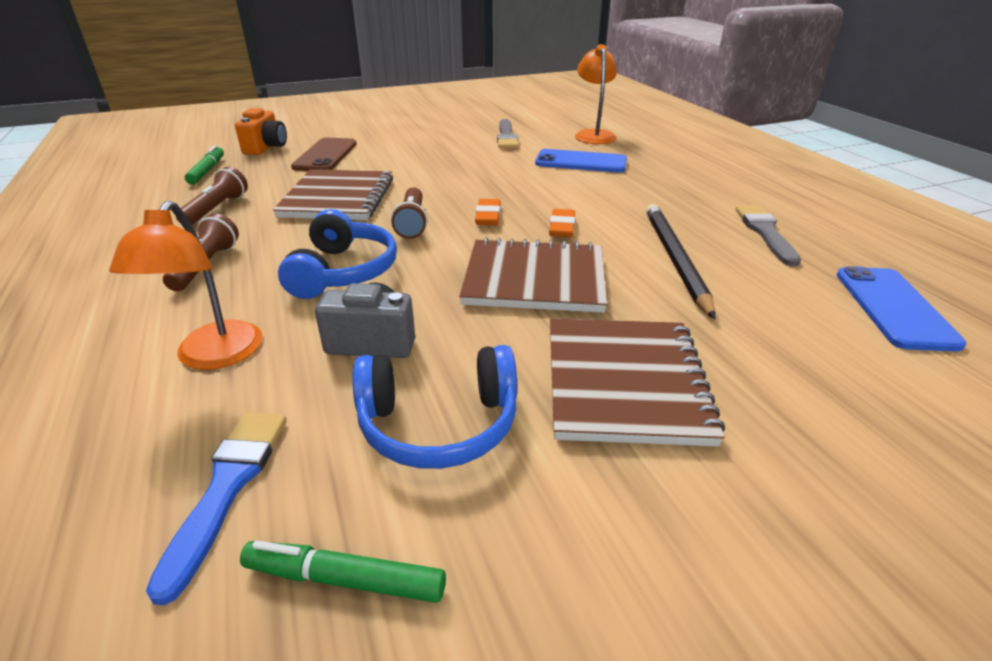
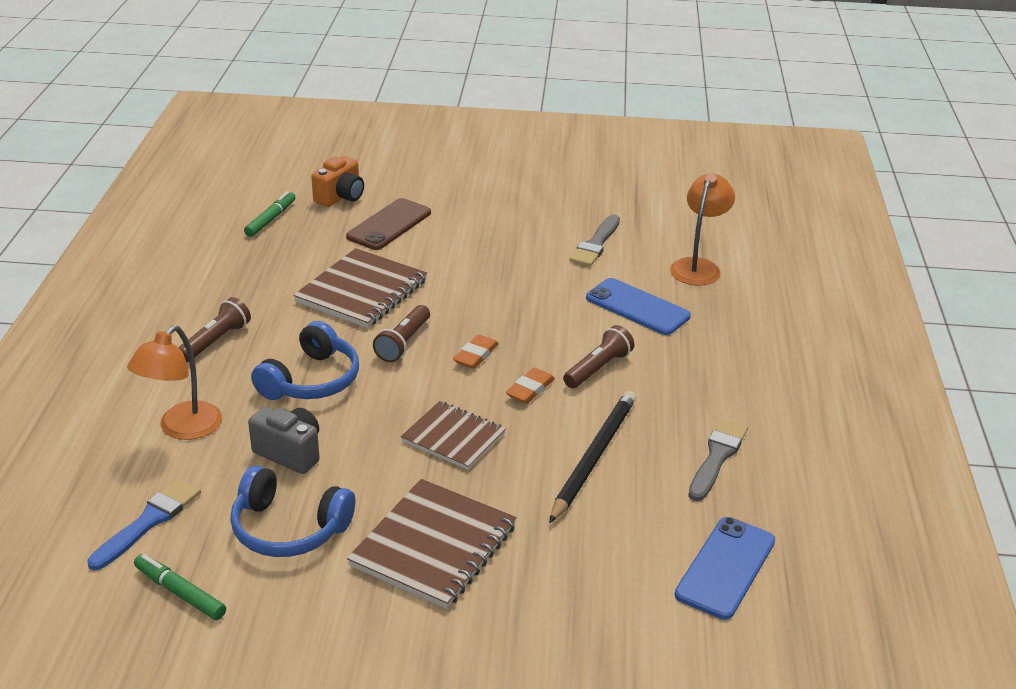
camera: 25 degrees right, 0 degrees up
(216, 209) = (254, 276): brown flashlight -> brown flashlight (598, 368)
(534, 279) = (453, 437): brown notebook -> brown notebook, size x0.66

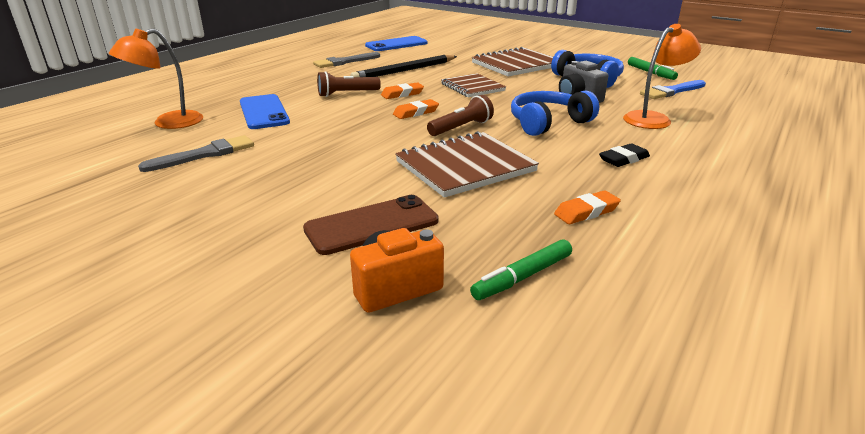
camera: 150 degrees left, 5 degrees down
(216, 341) = (623, 159): brown flashlight -> black eraser
(241, 273) = (586, 212): none -> orange eraser

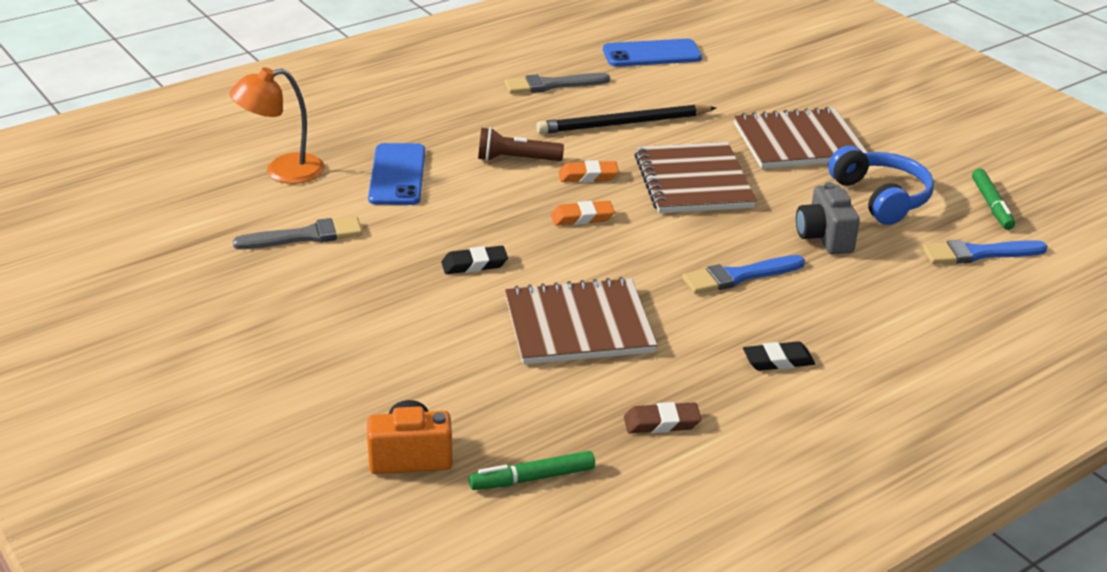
camera: 20 degrees right, 5 degrees up
(356, 147) = (474, 264): none -> black eraser
(372, 225) = (429, 380): brown phone -> none
(461, 128) = (620, 259): brown flashlight -> none
(472, 87) = (693, 181): brown notebook -> brown notebook, size x1.51
(548, 123) = (738, 276): blue headphones -> blue brush
(586, 212) = (661, 423): orange eraser -> brown eraser
(653, 118) = (890, 301): orange lamp -> none

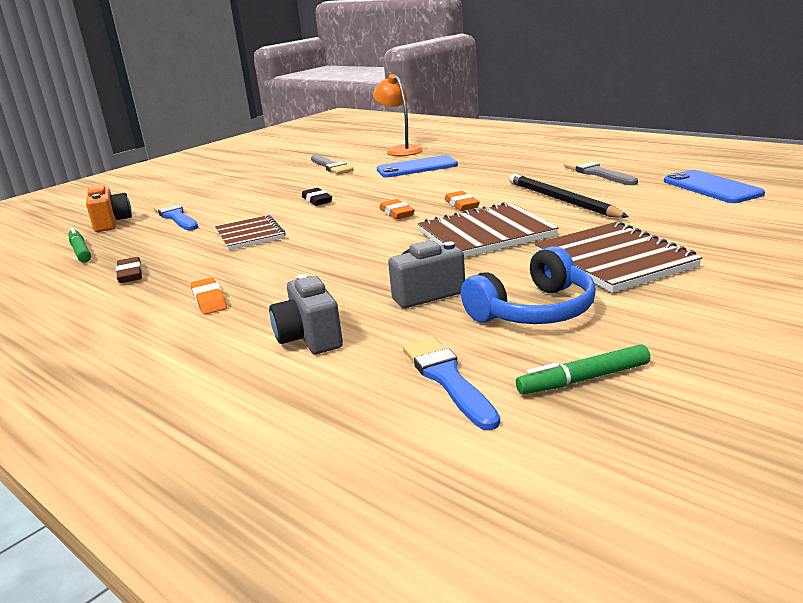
camera: 80 degrees right, 10 degrees down
(516, 159) = (466, 185): brown flashlight -> none
(578, 325) = (250, 235): brown notebook -> brown notebook, size x0.66
(738, 276) = (336, 270): blue brush -> blue brush (176, 217)
(778, 361) = (209, 300): black eraser -> orange eraser
(891, 306) = (309, 338): none -> grey camera

